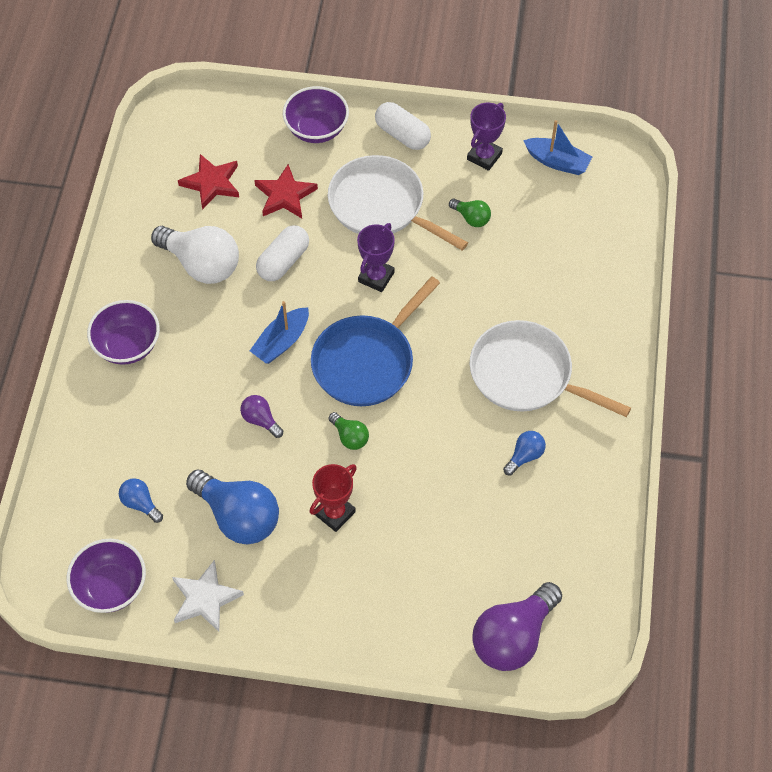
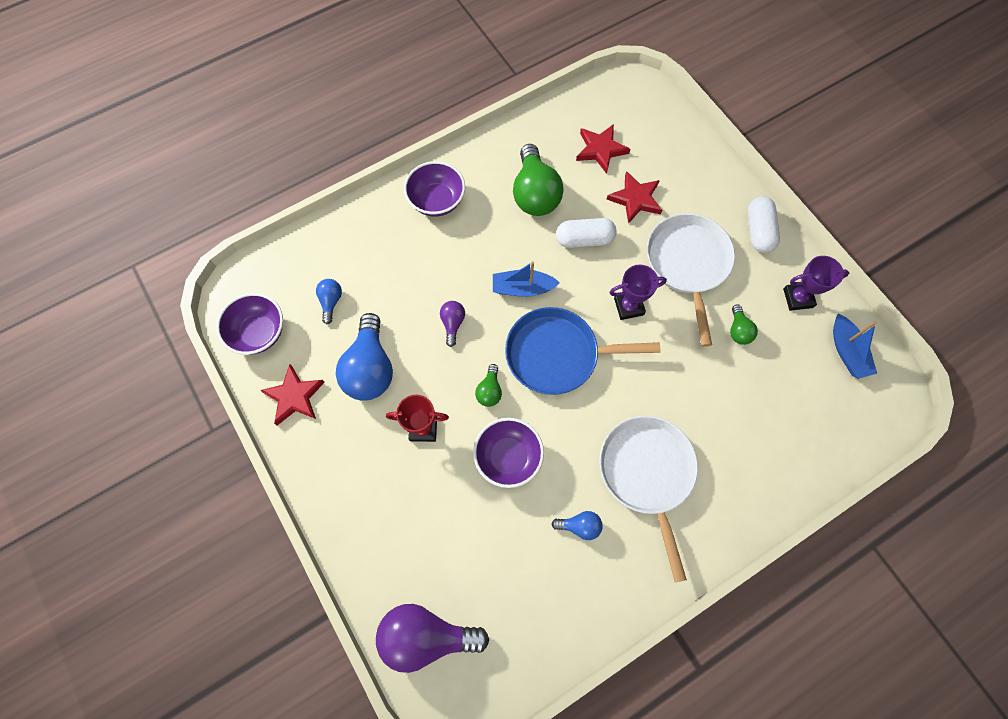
camera: 50 degrees right, 10 degrees up
(201, 264) = (535, 194): white light bulb -> green light bulb
(205, 598) = (294, 396): white star -> red star
(316, 129) = (706, 176): purple bowl -> purple bowl (508, 457)

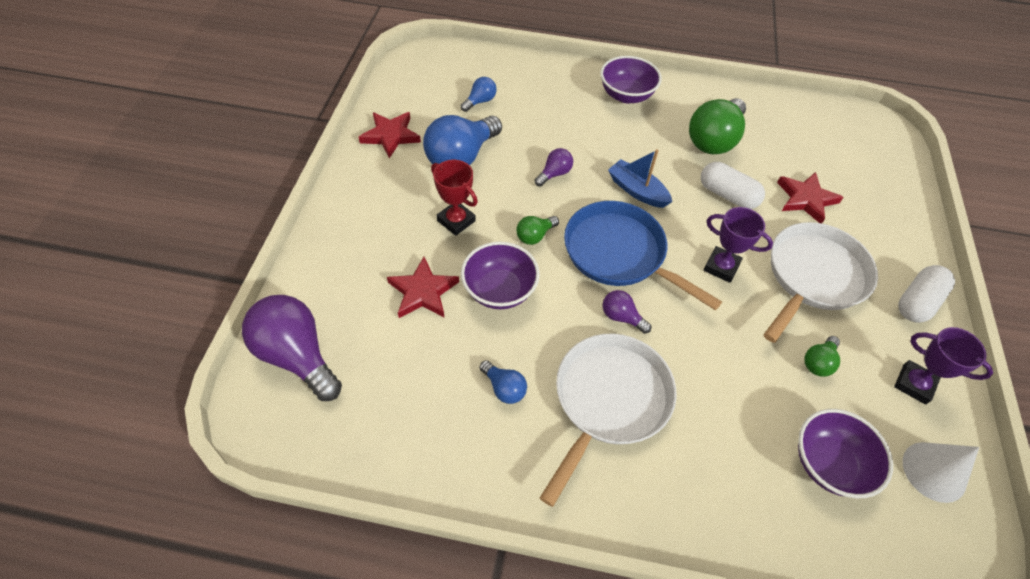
camera: 40 degrees right, 15 degrees down
(259, 333) = (412, 86): purple bowl -> purple bowl (828, 464)
(600, 150) = (805, 148): red star -> red star (423, 292)
(602, 404) = (621, 317): none -> purple light bulb
(846, 351) = (934, 471): blue boat -> white cone

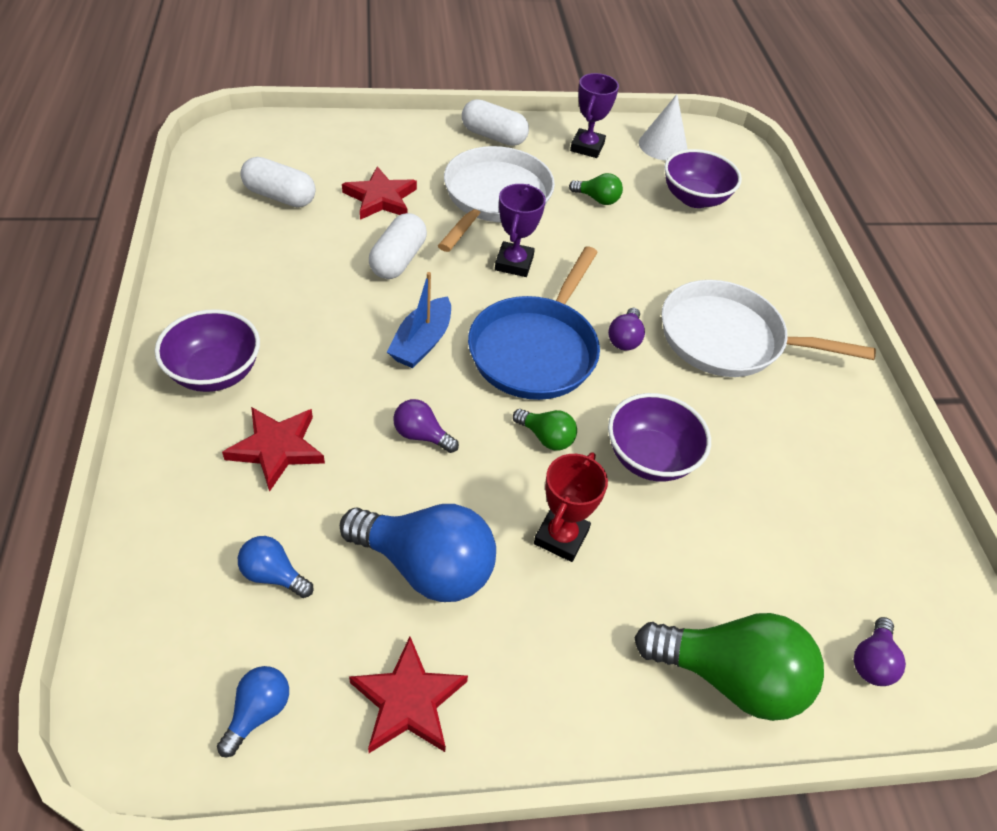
camera: 110 degrees left, 5 degrees down
(297, 356) = (871, 661): purple light bulb -> purple light bulb, size x0.48
(423, 292) = (697, 542): red star -> red star (277, 448)
(504, 388) = (770, 426): blue light bulb -> blue light bulb (258, 712)
(714, 140) = (296, 274): green light bulb -> green light bulb (729, 677)
(803, 143) = (280, 196): none -> white capsule
(813, 277) = (494, 198): white pan -> white pan turned 90 degrees clockwise

